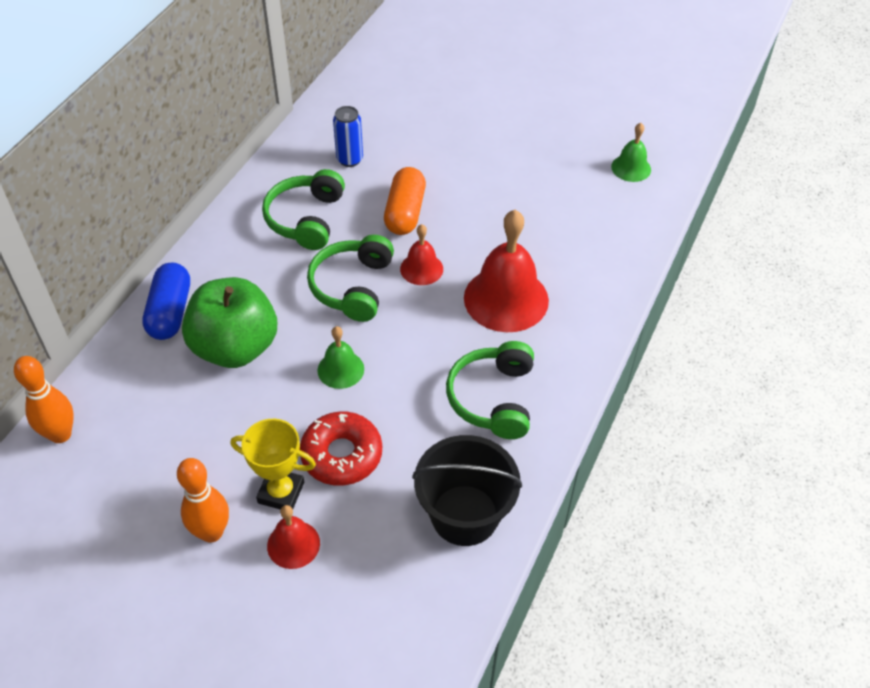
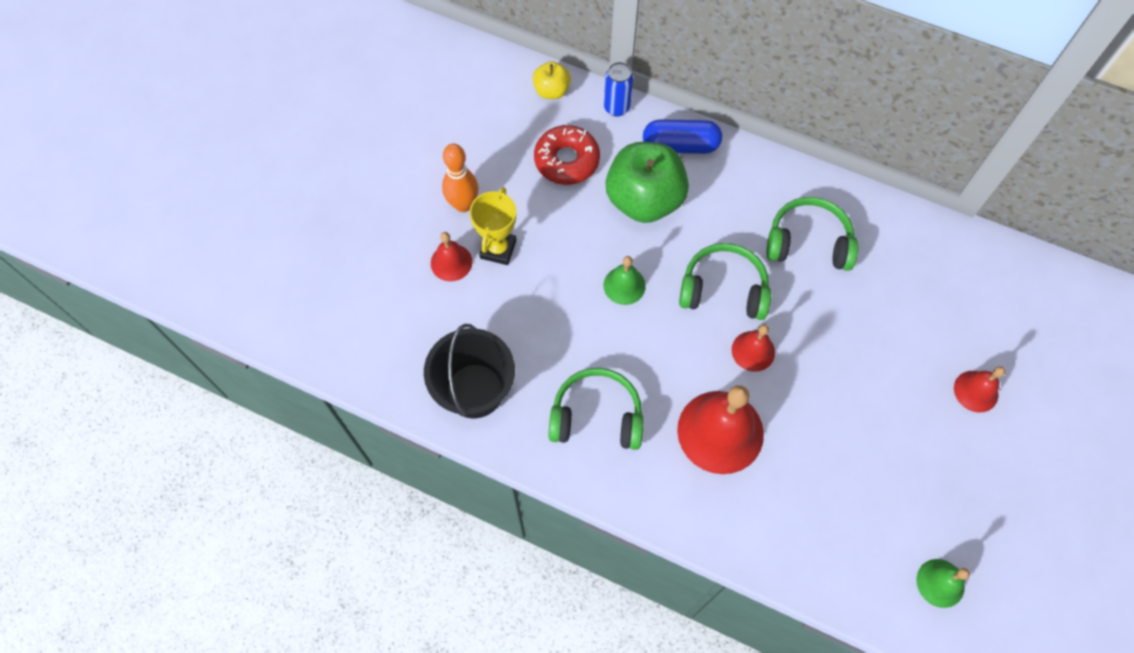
camera: 90 degrees right, 15 degrees up
(60, 434) = (551, 91): orange bowling pin -> yellow apple
(341, 455) = (534, 292): red donut -> red donut (567, 160)
(349, 159) = (901, 277): blue can -> blue can (616, 107)
(405, 212) = (830, 333): orange capsule -> none
(463, 127) = (976, 391): none -> red bell

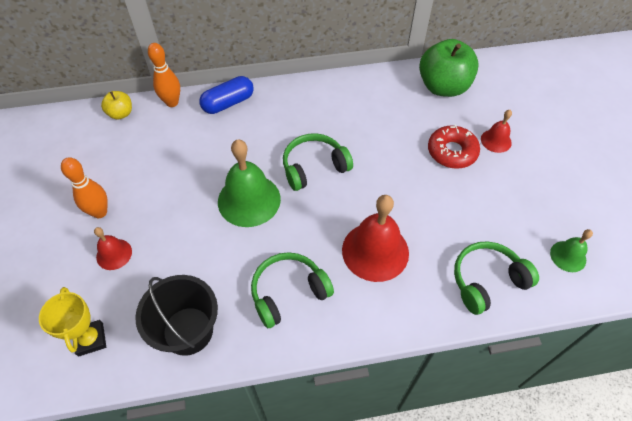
camera: 35 degrees left, 10 degrees down
(498, 249) = (144, 226): yellow trophy -> yellow trophy (91, 339)
(567, 160) = (158, 148): red donut -> red donut (452, 152)
(616, 107) = (172, 102): blue can -> orange bowling pin
(624, 285) = (249, 200): green bell -> green bell, size x1.92
(644, 200) = (226, 144): green apple -> green apple (443, 87)
(753, 351) = (358, 191): red bell -> none
(808, 242) = (344, 115): green headphones -> green headphones (487, 281)

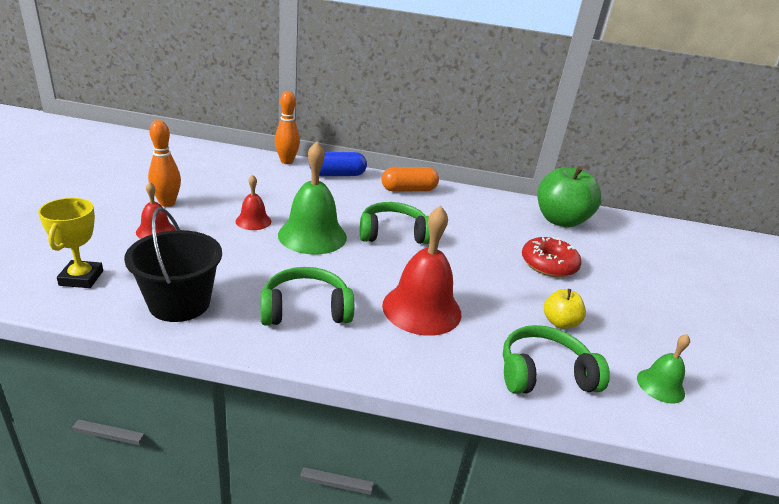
camera: 15 degrees right, 25 degrees down
(121, 114) = (237, 156): yellow apple -> yellow apple (559, 322)
(301, 98) = (408, 190): none -> orange capsule
(496, 140) = (604, 270): red bell -> red bell (253, 221)

